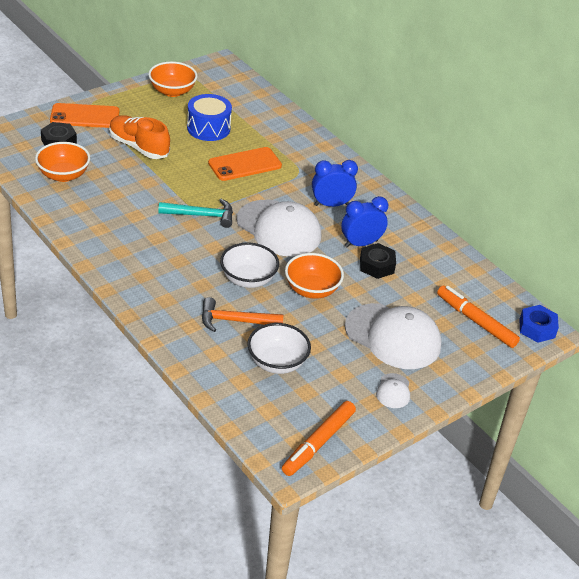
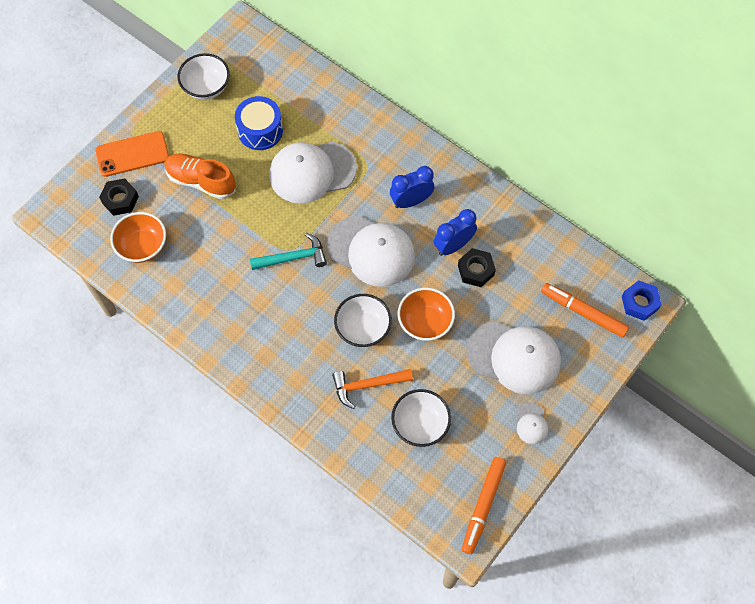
camera: 10 degrees left, 25 degrees up
(172, 91) = (206, 87): orange bowl -> white bowl
(245, 164) = (312, 172): orange phone -> white cap

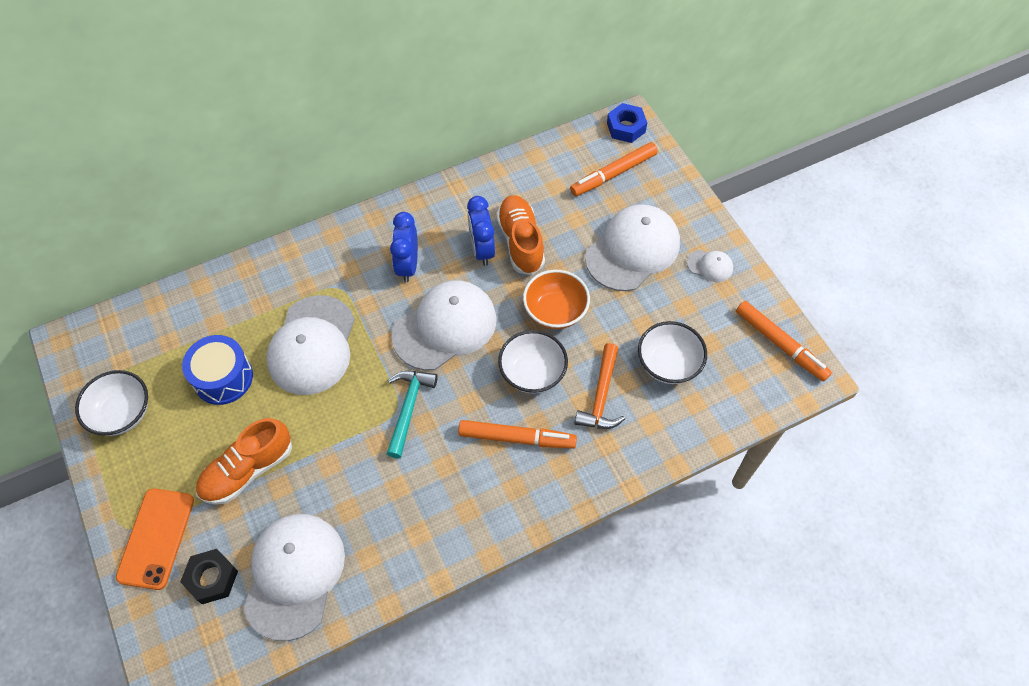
camera: 65 degrees left, 5 degrees down
(142, 246) = (294, 575): orange bowl -> white cap
(304, 340) = (517, 438): none -> orange marker
(476, 270) = (520, 242): black nut -> orange shoe

